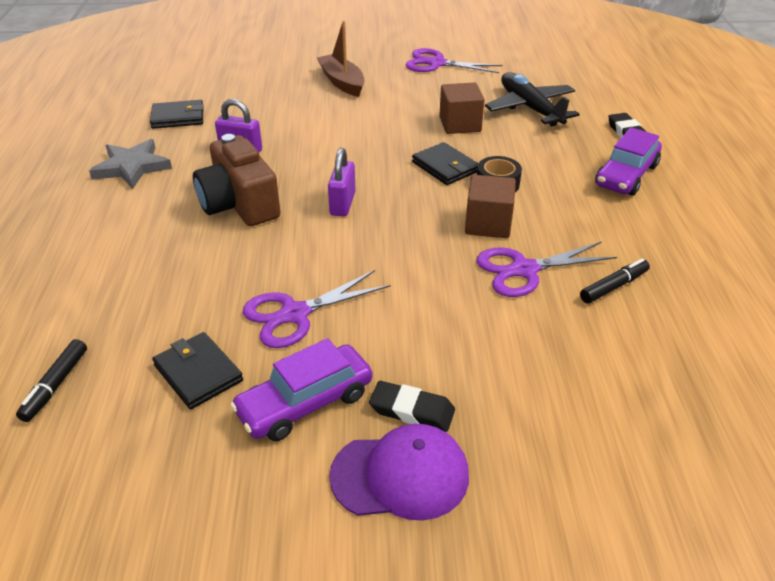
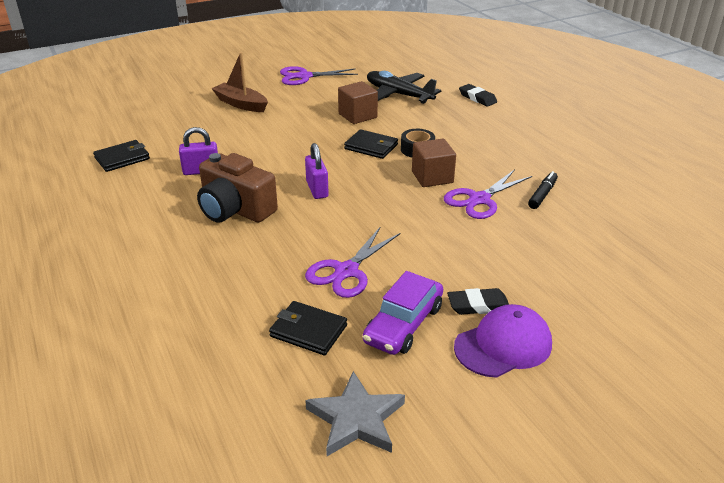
camera: 25 degrees left, 5 degrees down
(55, 385) = (201, 375): black marker -> none
(132, 167) = (116, 205): grey star -> grey star (356, 419)
(626, 175) = (497, 125): purple car -> none

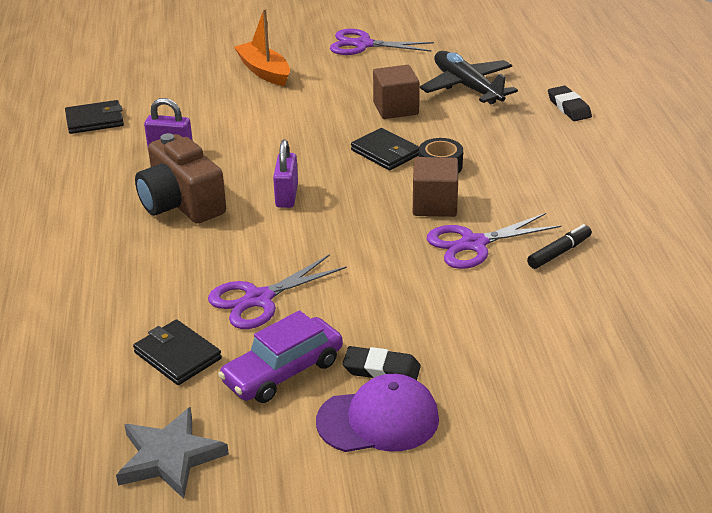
camera: 20 degrees right, 0 degrees up
(241, 104) = (264, 71): brown boat -> orange boat

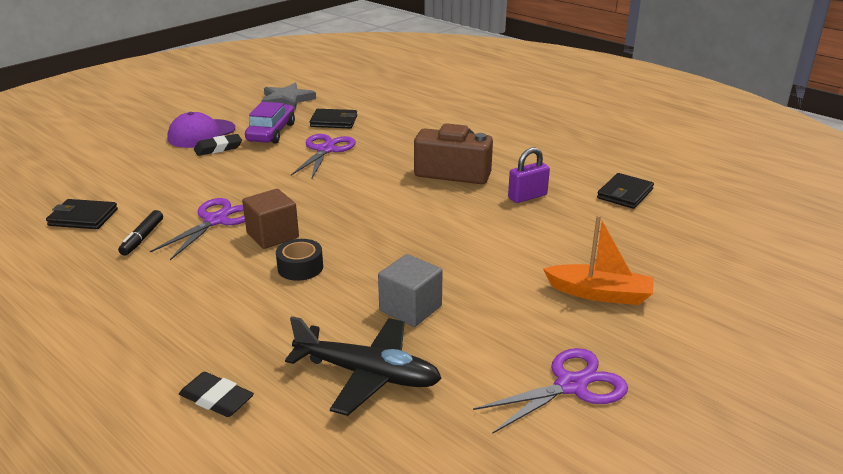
camera: 140 degrees right, 5 degrees down
(287, 196) = (392, 201): purple padlock -> none
(385, 152) = (362, 260): black wallet -> black wallet (83, 217)
(395, 108) = (410, 308): brown cube -> grey cube

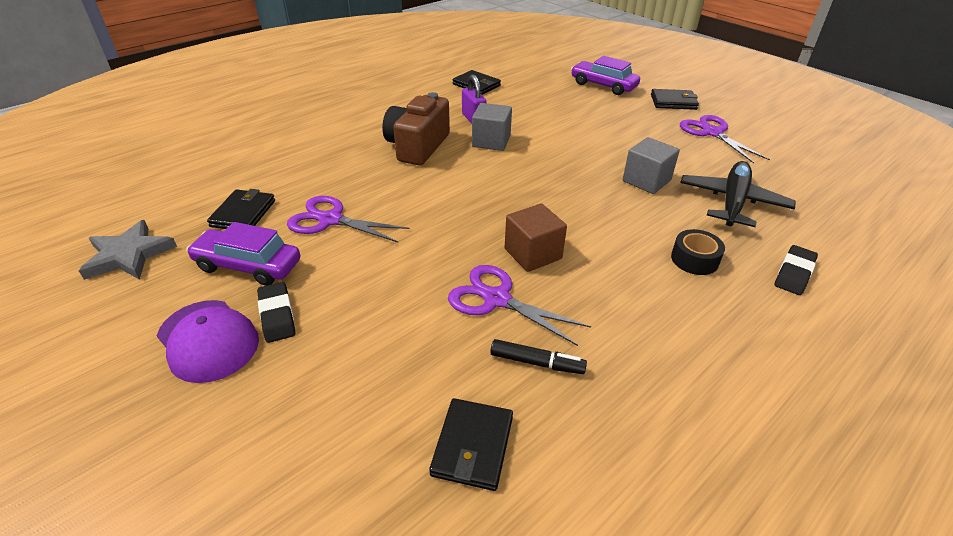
camera: 85 degrees left, 10 degrees up
(300, 267) = (593, 234): black tape -> black tape (694, 259)
(478, 209) = (491, 141): none -> grey cube
(600, 294) = (613, 112): orange boat -> none
(671, 356) = (673, 102): none -> black wallet
(693, 289) = (603, 85): none -> purple car

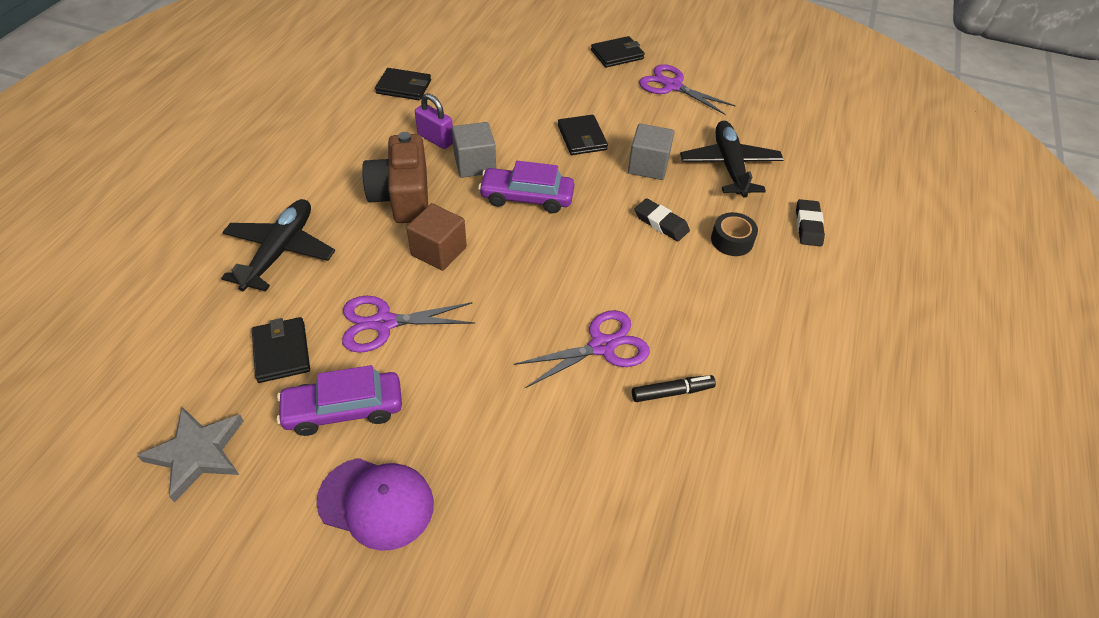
camera: 30 degrees left, 10 degrees up
(277, 315) = (420, 448): black eraser -> black eraser (661, 223)
(301, 154) = (280, 251): none -> black plane
(472, 446) = (671, 485): black wallet -> black wallet (582, 138)
(496, 299) = (602, 346): purple scissors -> purple scissors turned 150 degrees clockwise
(533, 254) = (601, 286): brown cube -> brown cube (439, 251)
(603, 85) = (538, 50): purple car -> purple car (527, 197)

